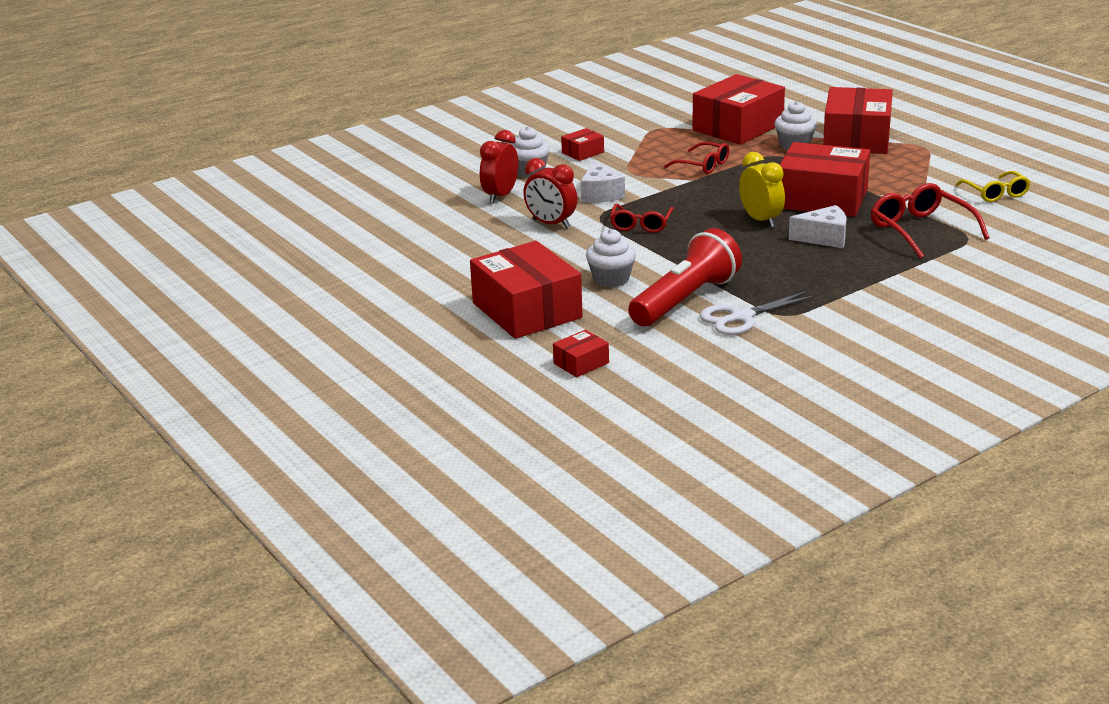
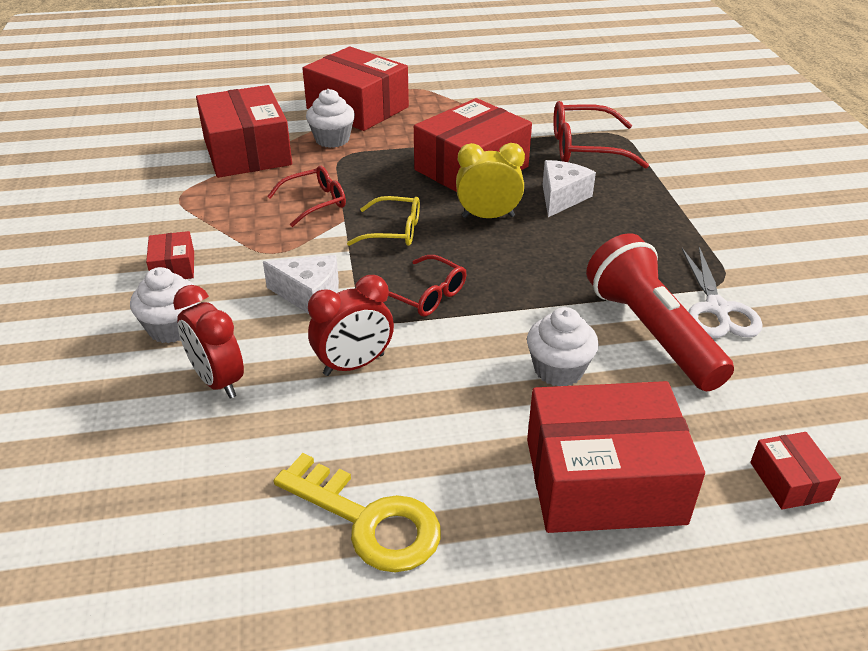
camera: 65 degrees left, 10 degrees up
(440, 259) = (368, 520): none -> yellow key
(996, 193) = (541, 94): yellow glasses -> yellow glasses (394, 231)

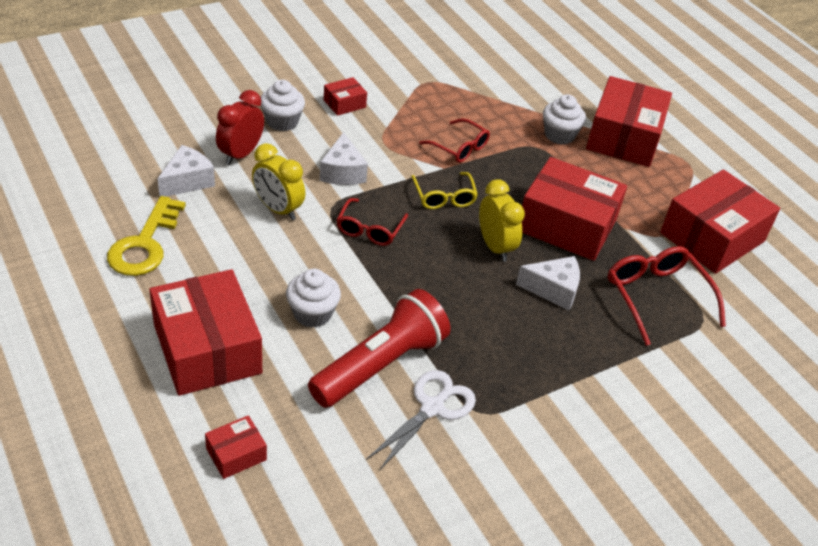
camera: 65 degrees right, 5 degrees up
(246, 448) = (187, 181): none -> white cheese
(247, 151) = (510, 96): red box -> red box (712, 237)
(354, 365) = (278, 209): red clock -> yellow clock
(717, 309) = (432, 408): white scissors -> white scissors turned 150 degrees clockwise

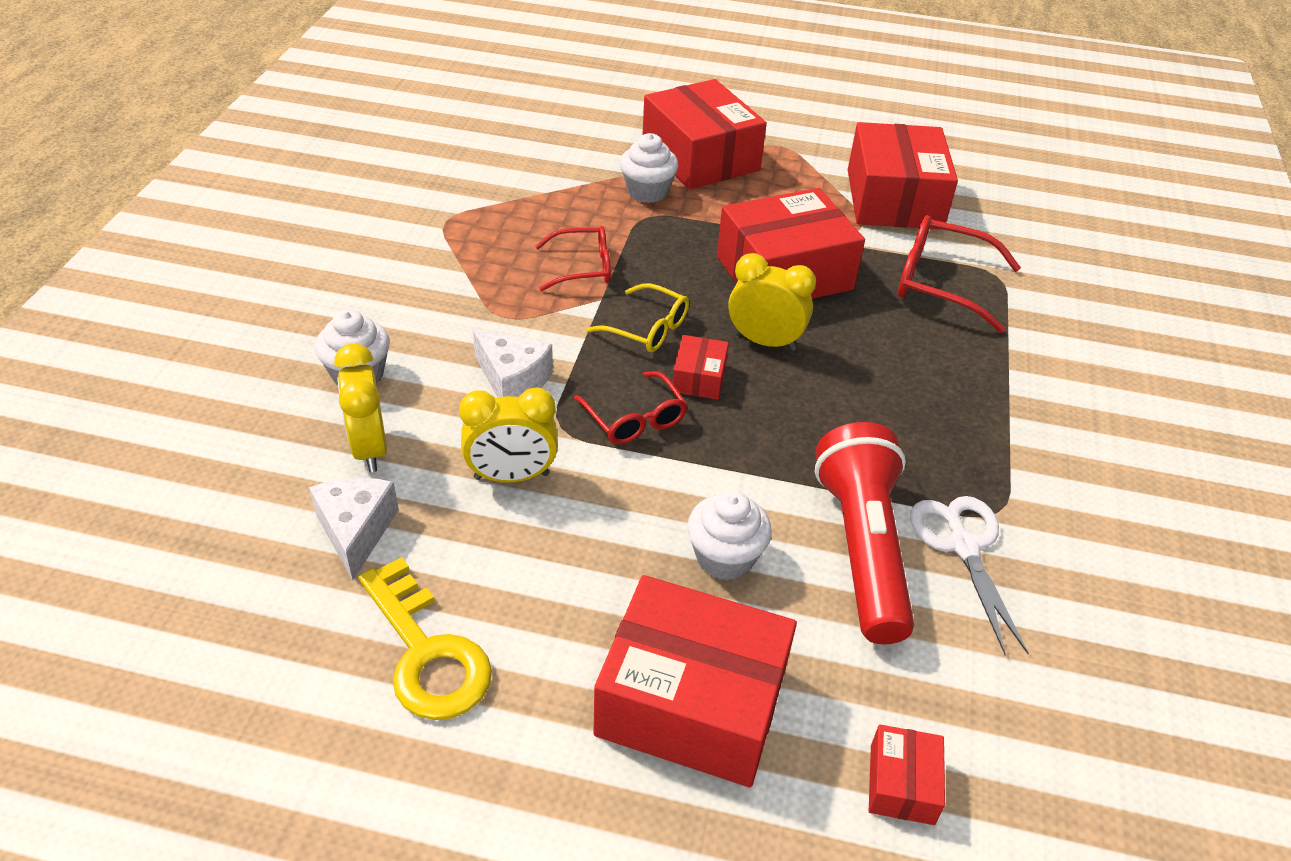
camera: 45 degrees left, 0 degrees up
(240, 154) = (369, 448): red clock -> yellow clock
(344, 103) = (396, 303): red box -> red box (698, 378)
(553, 290) = (868, 342): white cheese -> none

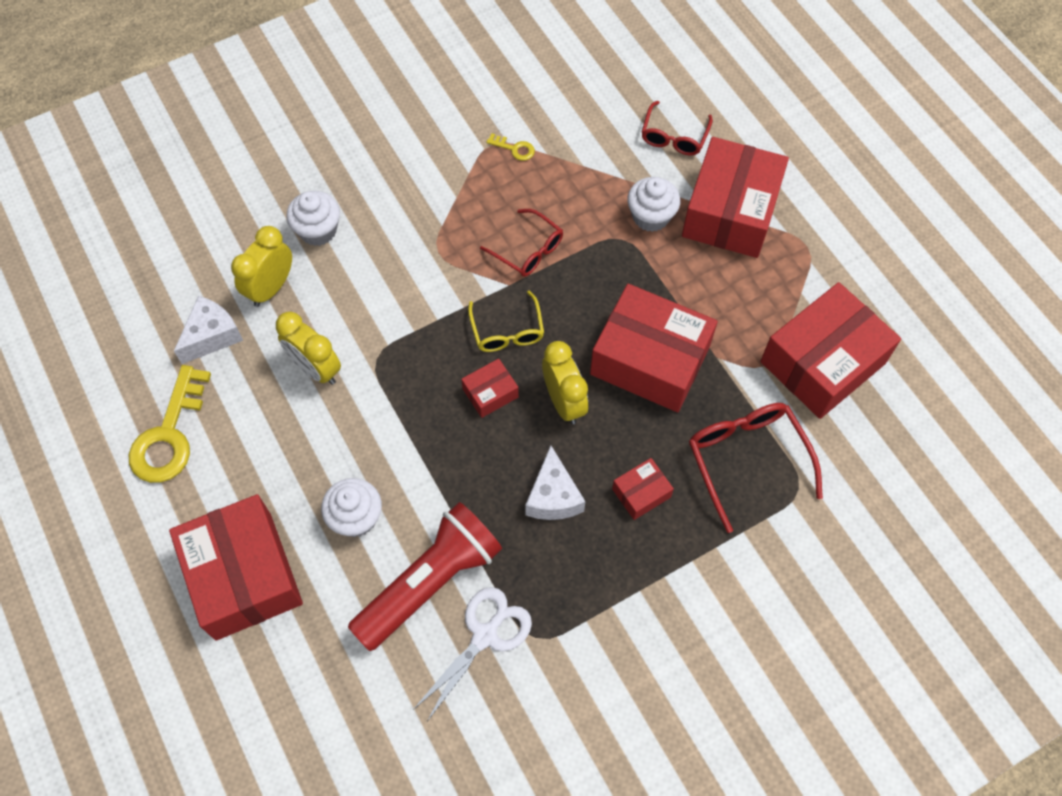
camera: 50 degrees right, 20 degrees up
(470, 213) = (514, 149): none -> yellow key
(513, 380) = (389, 303): white cheese -> white cheese (553, 496)
(635, 419) = (420, 389): red glasses -> red glasses (674, 137)
(902, 784) = (278, 711): red box -> red box (641, 493)

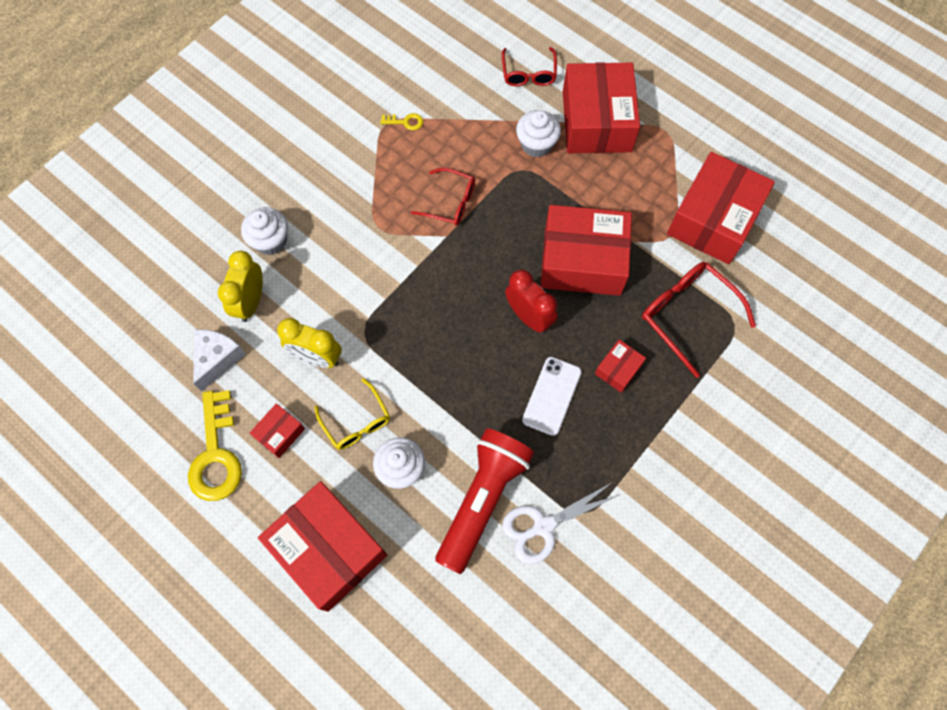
camera: 20 degrees left, 5 degrees up
(485, 635) = (543, 526): white scissors -> white scissors turned 135 degrees counterclockwise
(490, 393) = (468, 329): red box -> red box (280, 433)
(507, 331) = (461, 274): yellow glasses -> yellow glasses (356, 422)
(553, 496) = (551, 396): white cheese -> white phone
(564, 402) = (529, 317): yellow clock -> red clock

